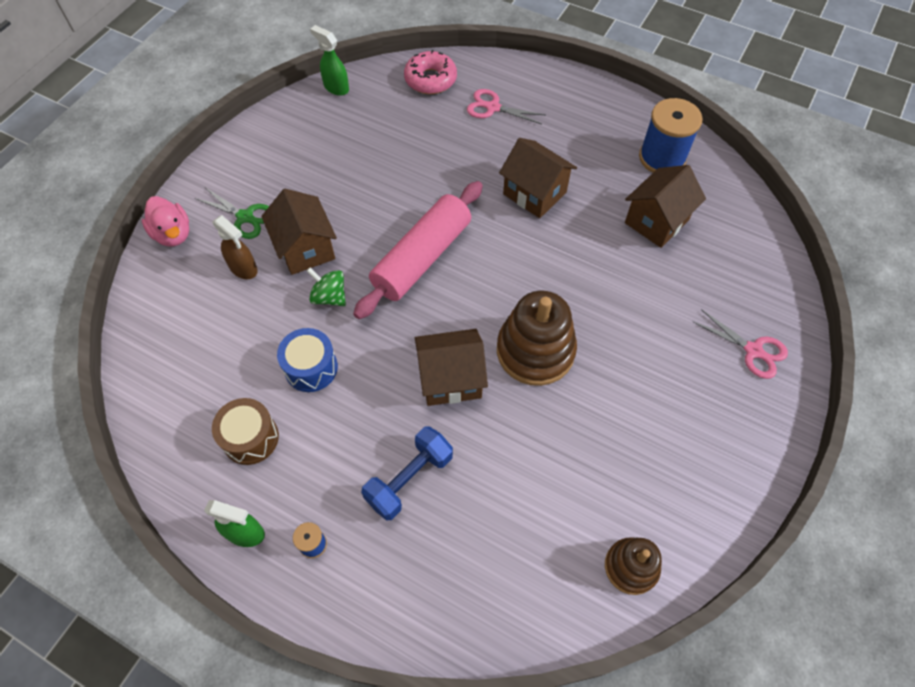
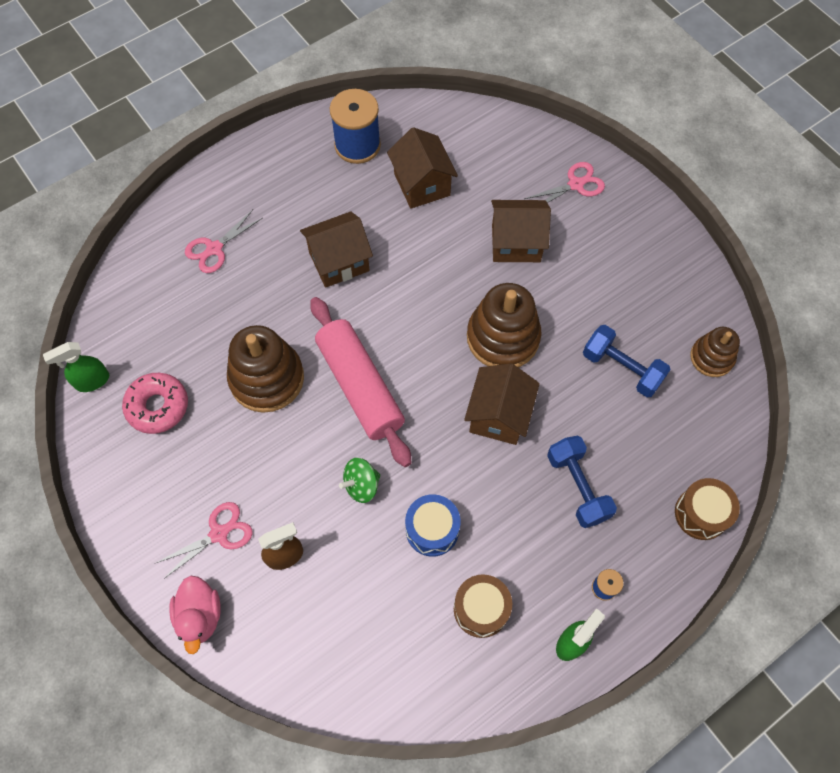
camera: 65 degrees left, 5 degrees up
(173, 234) = (200, 616): pink duck -> pink duck turned 90 degrees clockwise
(245, 217) = (219, 533): green scissors -> pink scissors
(305, 248) = (292, 487): brown house -> brown house (516, 243)
(395, 190) = (267, 378): none -> brown stacking toy
(430, 79) = (141, 287): pink donut -> pink donut (158, 406)
(435, 619) = (701, 514): none -> brown drum
(563, 474) = (622, 368): none -> blue dumbbell

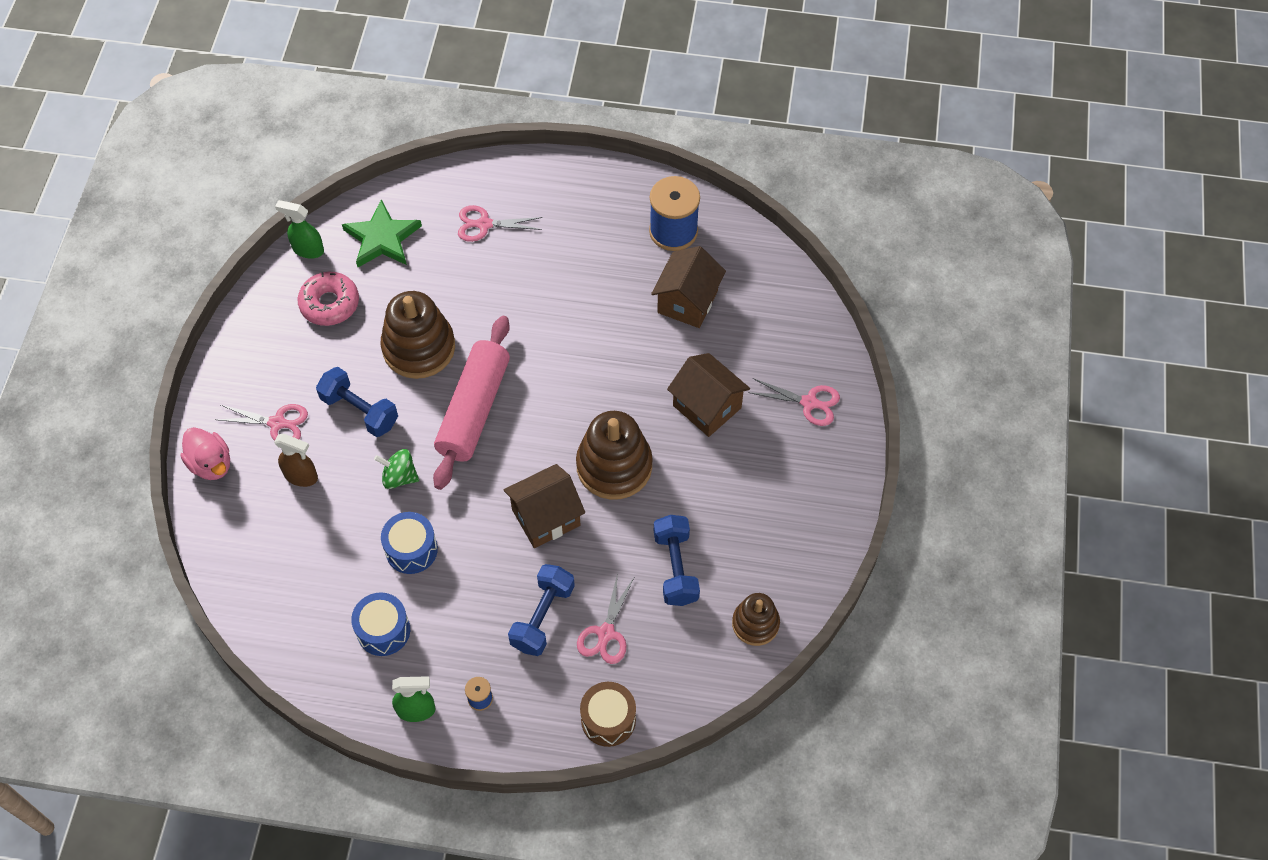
camera: 45 degrees right, 5 degrees down
(144, 323) = (382, 238): none -> green star
(200, 616) = (211, 464): pink duck -> pink duck turned 75 degrees counterclockwise
(274, 464) = (360, 411): none -> blue dumbbell
(339, 261) = (560, 308): brown house -> none
(481, 609) = (383, 630): brown drum -> blue drum
(631, 456) = (606, 633): none -> pink scissors

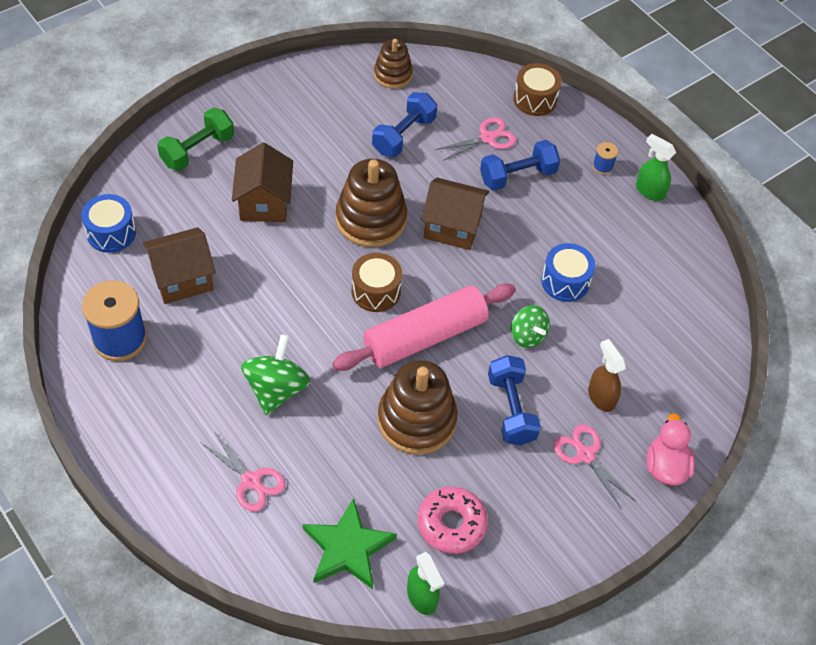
camera: 140 degrees left, 5 degrees down
(383, 630) = (630, 249): blue drum -> blue drum (111, 233)
(534, 288) = (276, 389): none -> green spinning top
(545, 412) = (376, 291): none -> brown drum
(809, 403) = (197, 150): pink scissors -> green dumbbell

